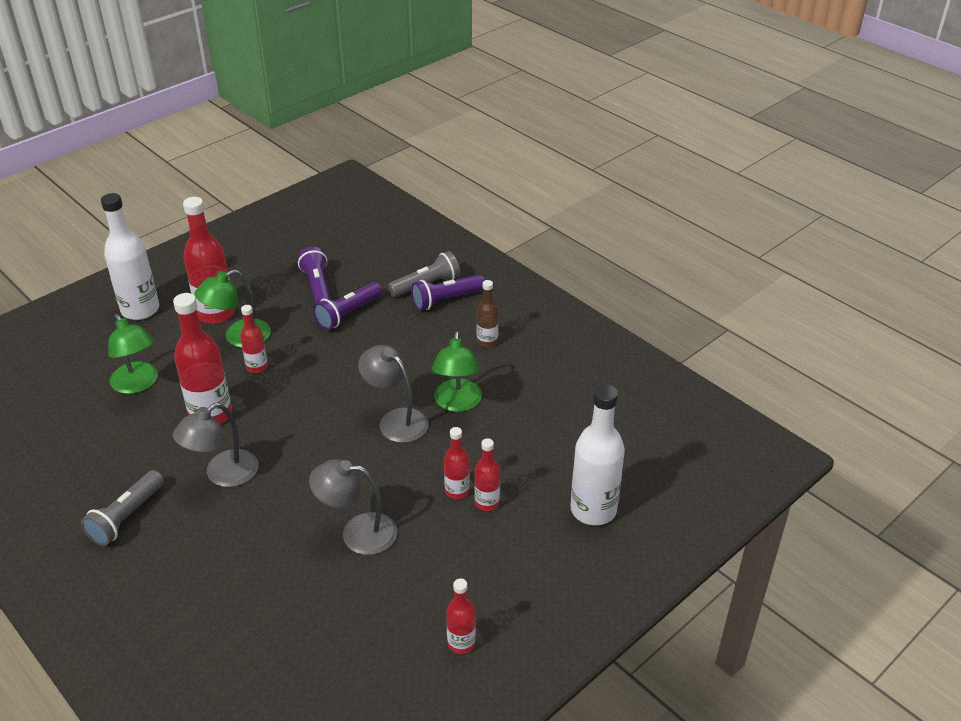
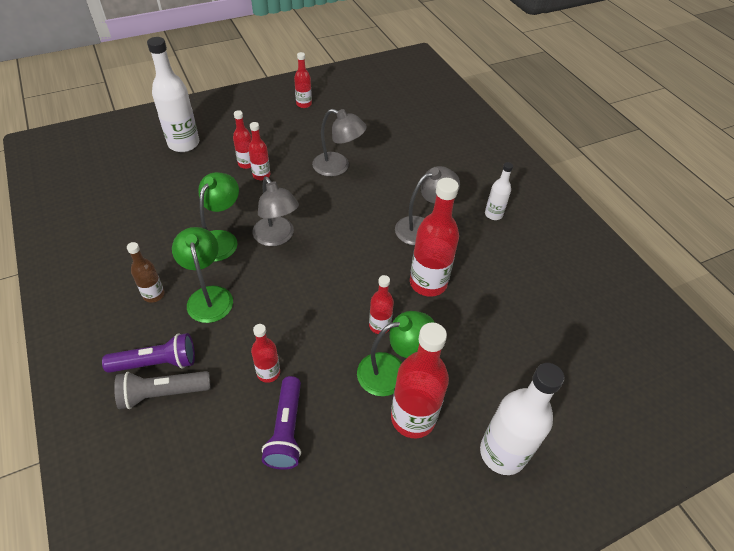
camera: 165 degrees left, 10 degrees up
(126, 517) = (493, 214): grey flashlight -> white bottle
(138, 384) = (495, 336): green lamp -> green lamp (208, 296)
(348, 314) = (268, 373): purple flashlight -> red bottle

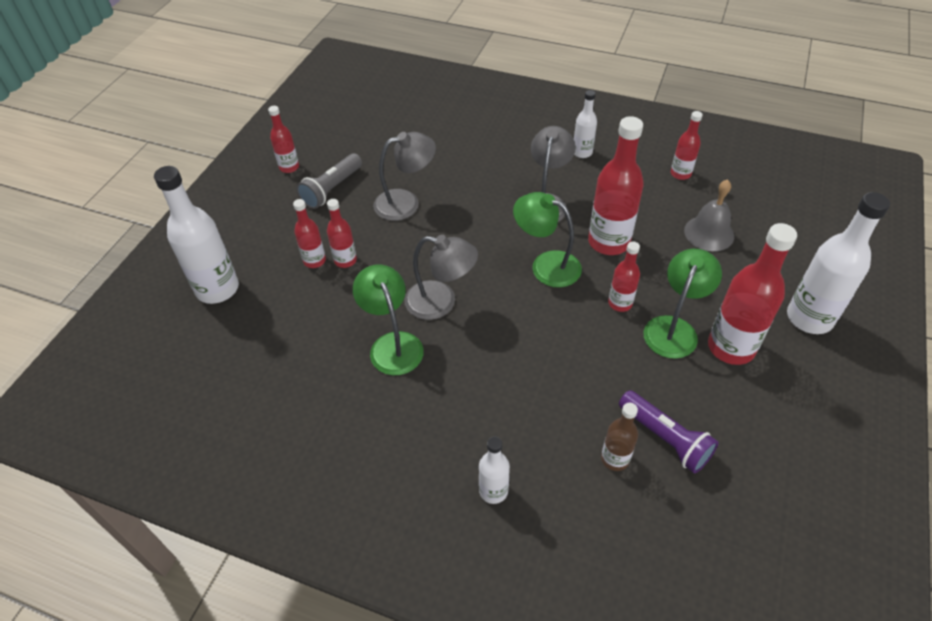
camera: 40 degrees left, 0 degrees up
(154, 295) = (403, 442): brown bottle -> brown bottle (615, 459)
(156, 363) = (493, 491): purple flashlight -> white bottle
(163, 393) = (535, 507): grey flashlight -> grey flashlight (332, 189)
(208, 296) = (454, 399): green lamp -> green lamp (546, 265)
(268, 373) = (592, 412): red bottle -> red bottle (680, 174)
(510, 333) = (709, 233): none -> grey bell

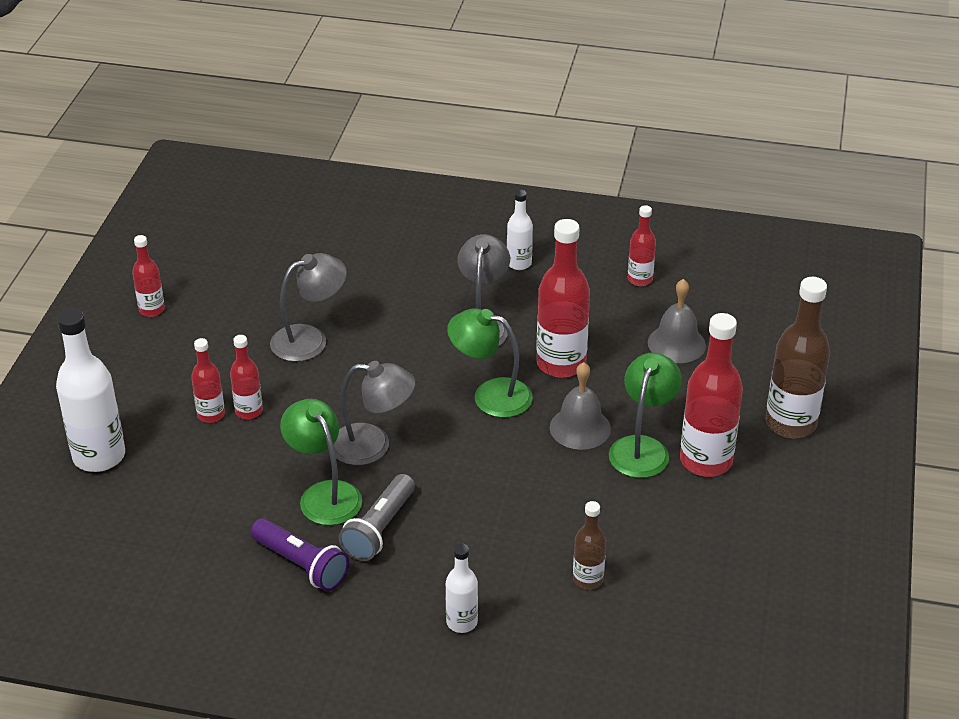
camera: 10 degrees left, 10 degrees down
(332, 189) = (213, 331): grey flashlight -> grey flashlight (379, 529)
(620, 303) = (580, 428): red bottle -> grey bell
(665, 438) = (639, 555): purple flashlight -> purple flashlight (301, 565)
(809, 318) = (790, 423): white bottle -> brown bottle

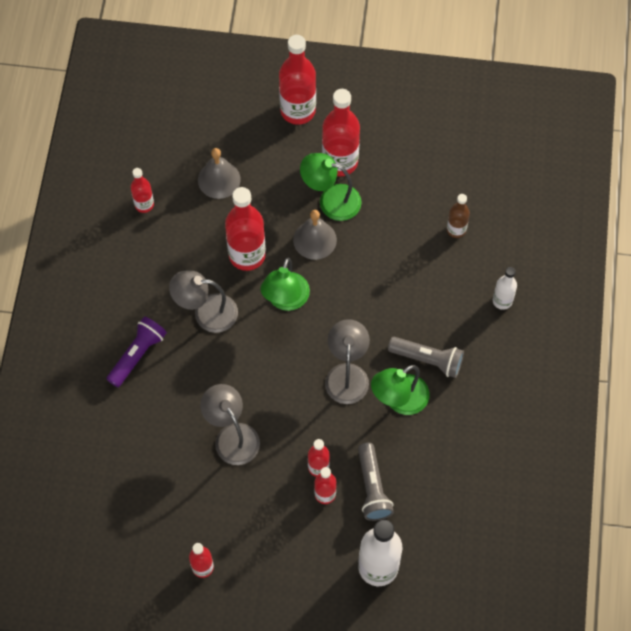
camera: 95 degrees left, 25 degrees up
(207, 459) = (372, 487): none -> grey flashlight
(301, 565) = (467, 405): purple flashlight -> purple flashlight (137, 355)
(519, 263) = (128, 291): white bottle -> none
(790, 423) = (298, 110): brown bottle -> red bottle

